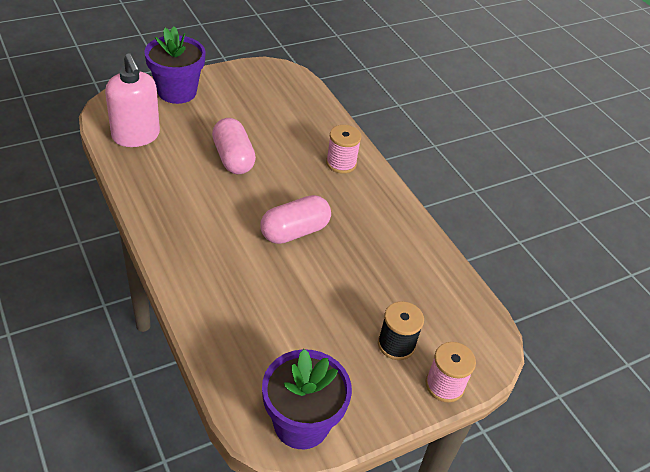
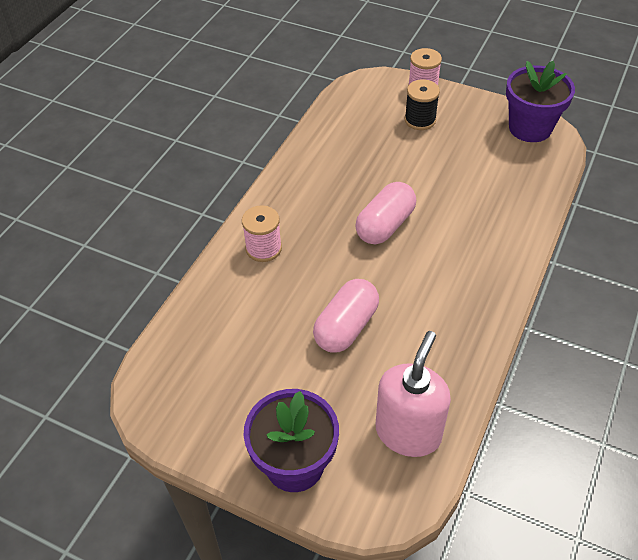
camera: 120 degrees left, 5 degrees up
(294, 231) = (385, 225): pink capsule -> pink capsule turned 75 degrees counterclockwise

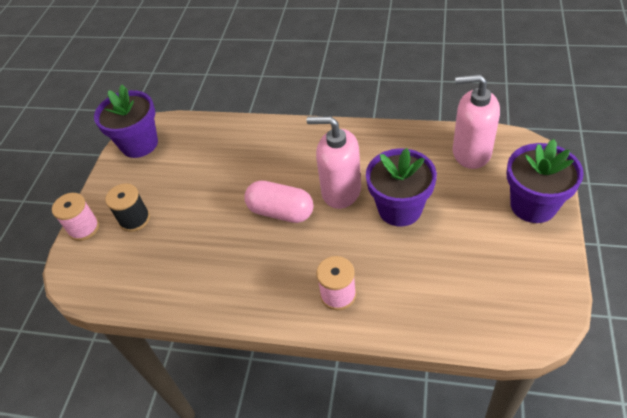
camera: 100 degrees left, 0 degrees up
(346, 327) = (400, 209): pink capsule -> purple flower pot
(394, 281) = (341, 191): none -> pink soap dispenser

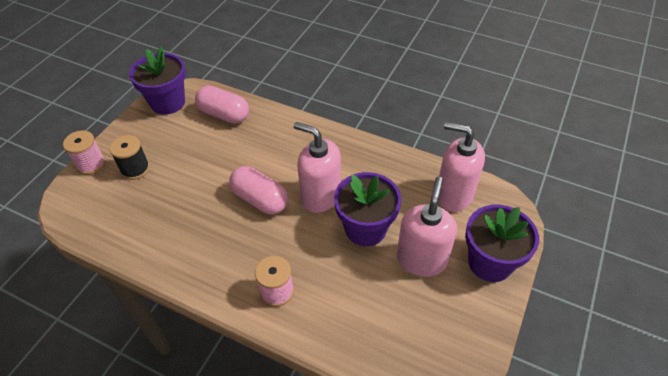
camera: 10 degrees right, 0 degrees up
(205, 140) = (224, 114): none -> pink capsule
(467, 221) = (421, 259): none -> pink soap dispenser

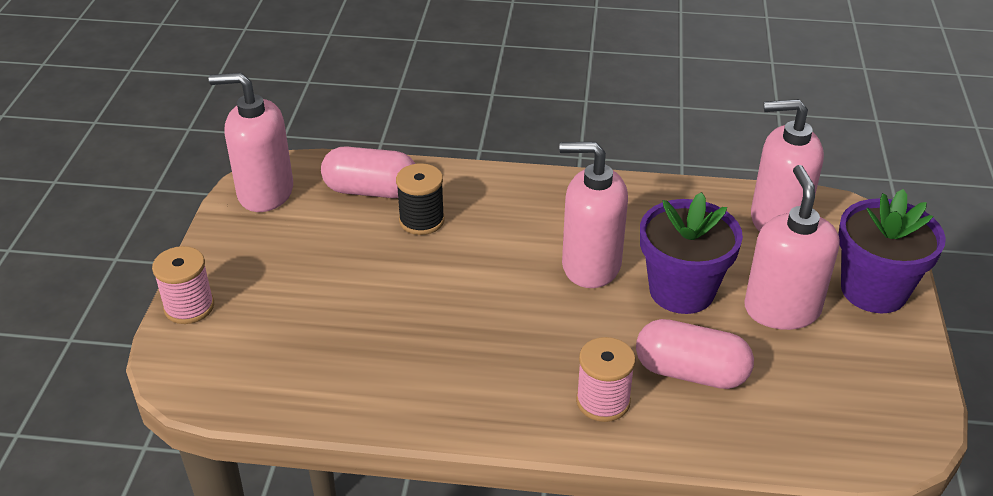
camera: 20 degrees left, 10 degrees down
(135, 169) = (271, 296): black spool -> black spool (421, 220)
(168, 102) = (265, 193): purple flower pot -> pink soap dispenser
(260, 199) = (502, 291): pink capsule -> pink capsule (691, 372)

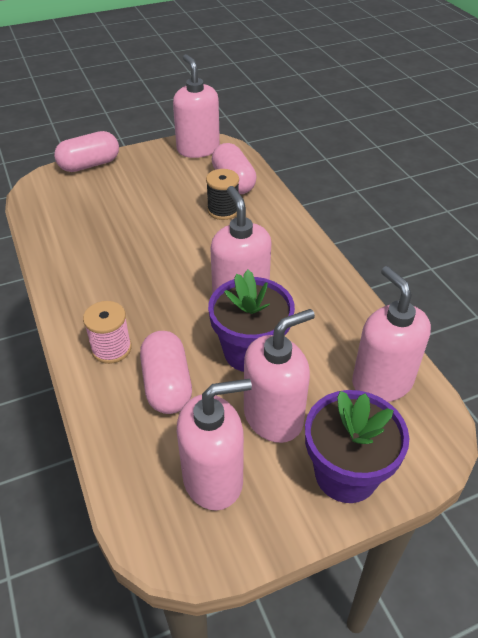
camera: 60 degrees right, 5 degrees up
(189, 307) = (89, 165): pink spool -> pink capsule
(837, 381) = (213, 479): none -> pink soap dispenser

